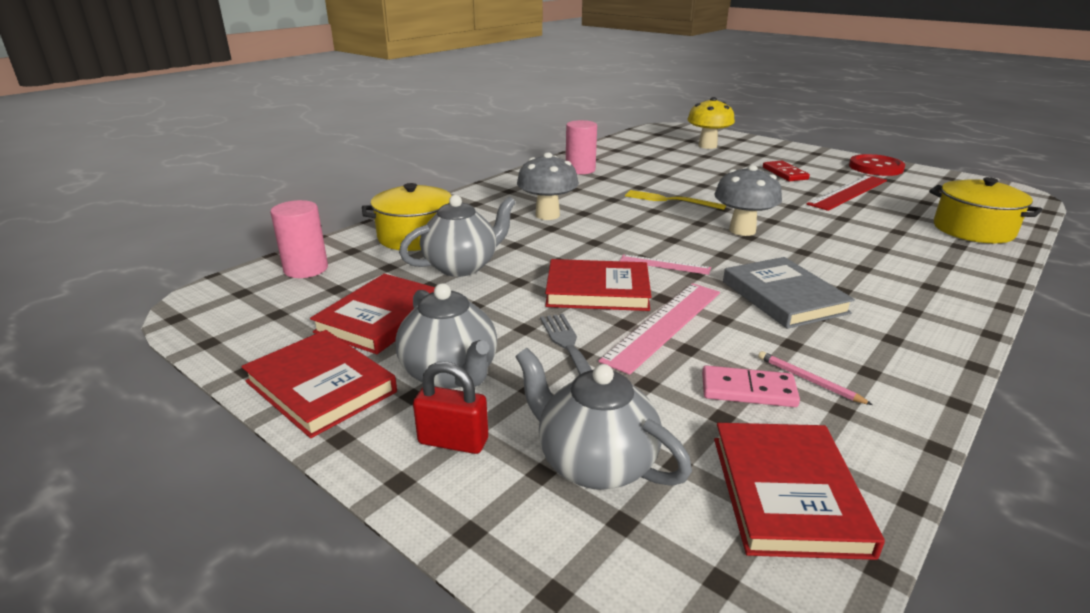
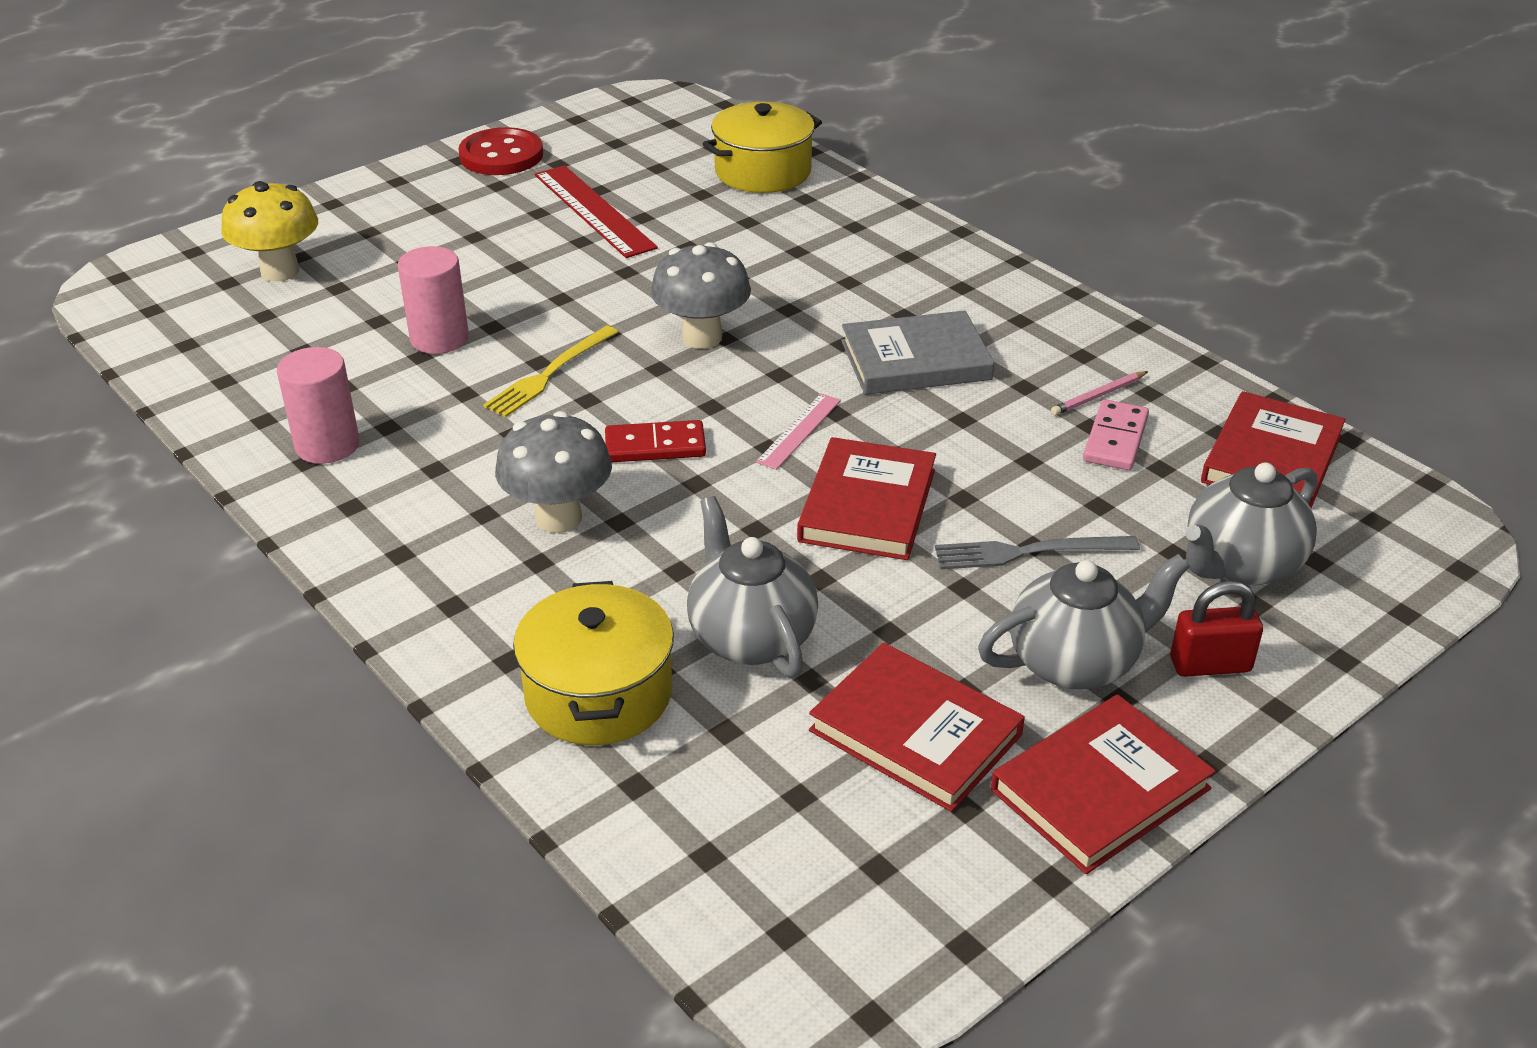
camera: 80 degrees left, 10 degrees up
(306, 269) = (706, 846): pink cylinder -> pink cylinder (439, 338)
(453, 441) = (1210, 665): red padlock -> red padlock turned 60 degrees clockwise
(664, 325) = (971, 466): pink ruler -> none
(785, 173) = (482, 237): red domino -> red domino (655, 446)
(787, 493) = (1271, 459): red book -> red book turned 75 degrees counterclockwise

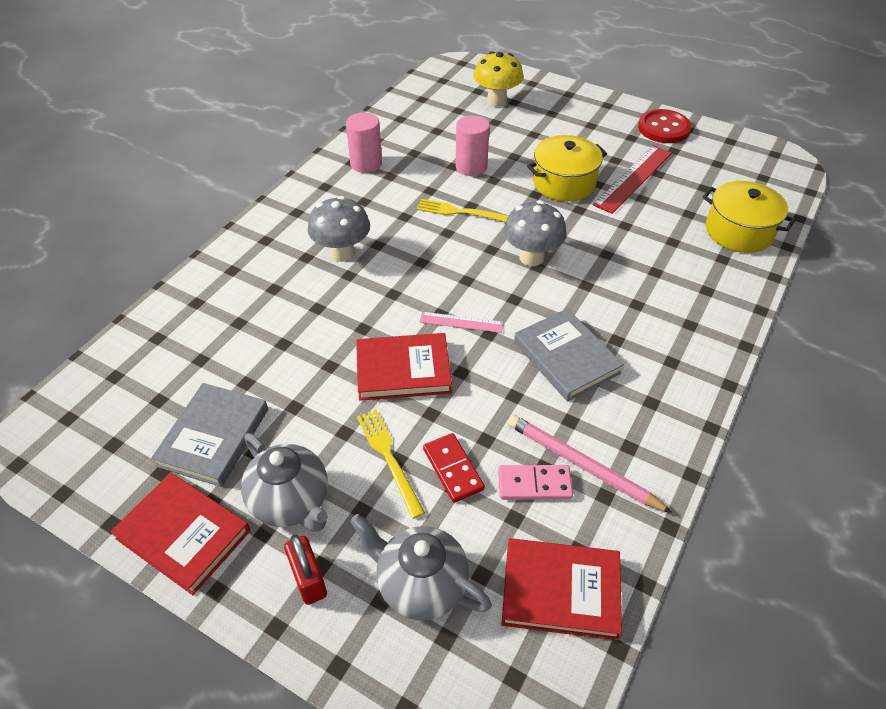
camera: 70 degrees right, 10 degrees up
(598, 694) = (216, 306): yellow pot -> yellow pot (564, 183)
(655, 446) = (418, 269): red domino -> red domino (453, 469)
(750, 637) = (272, 350): grey teapot -> none
(915, 733) = (213, 437): red book -> grey book
(1028, 552) = (389, 458): grey fork -> yellow fork
(1098, 396) = (582, 465): pink pencil -> pink pencil, size x1.93

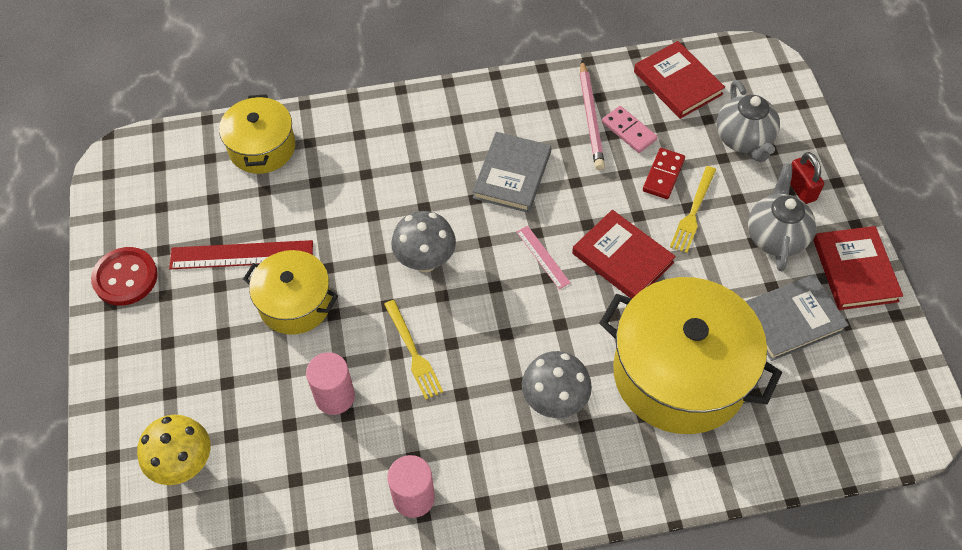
camera: 130 degrees left, 10 degrees up
(272, 329) = (680, 373): none -> yellow pot
(308, 579) = (801, 189): red padlock -> red padlock turned 45 degrees counterclockwise

